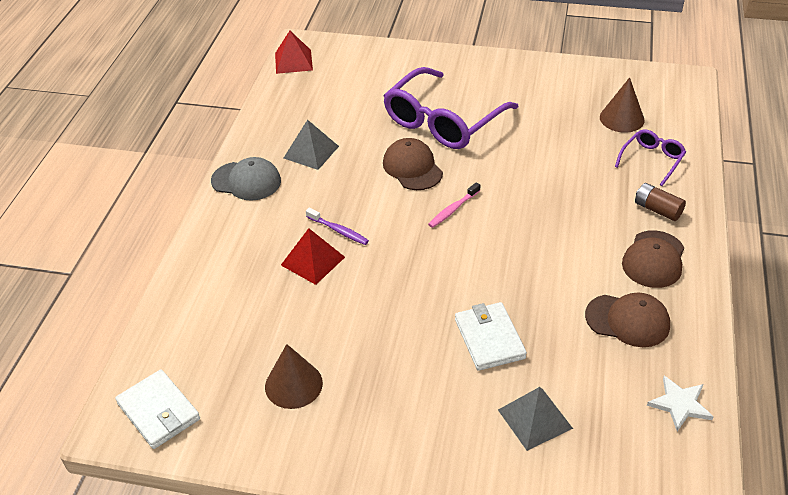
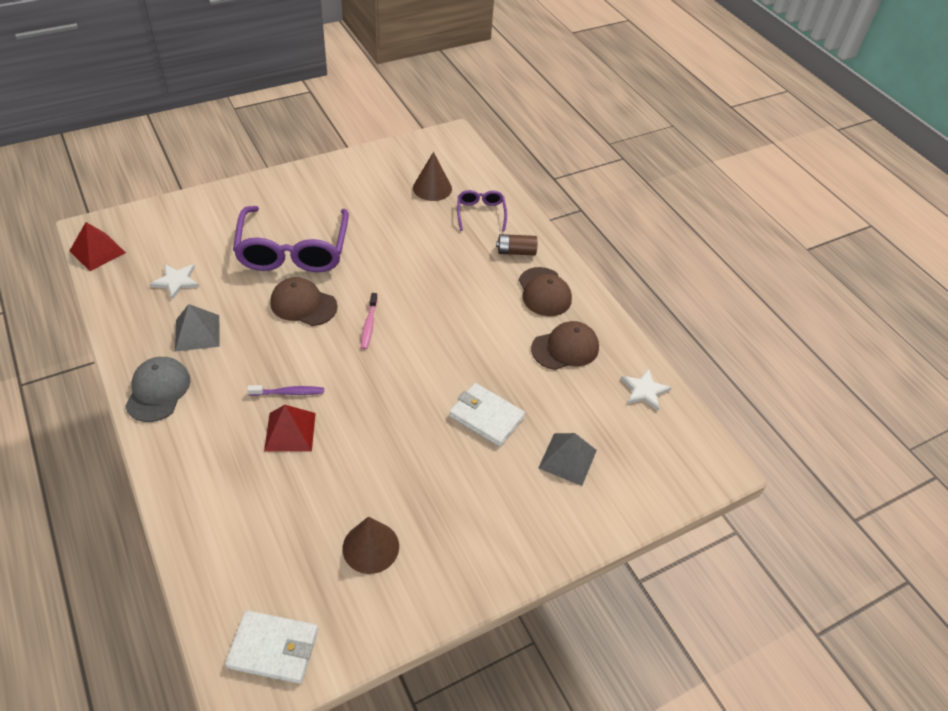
camera: 45 degrees left, 5 degrees up
(246, 181) = (158, 390): grey cap -> grey cap turned 60 degrees counterclockwise
(330, 107) = (176, 281): none -> white star

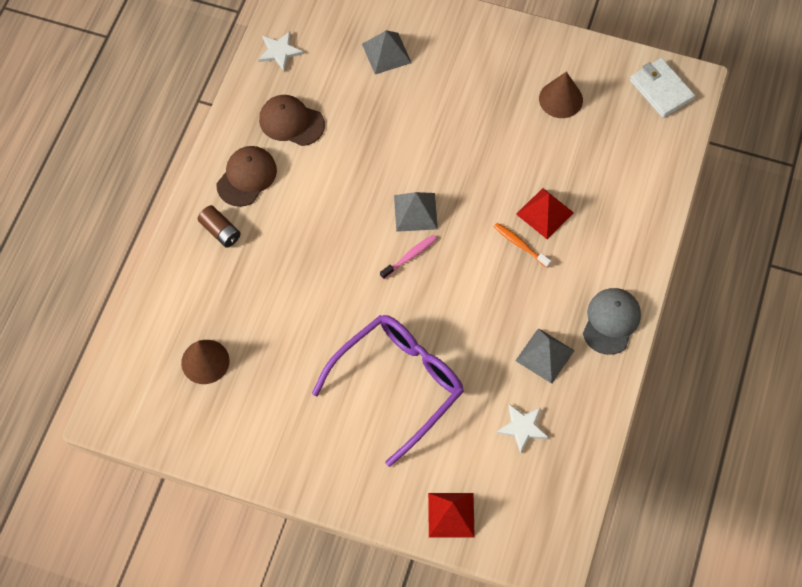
camera: 130 degrees left, 15 degrees up
(97, 251) = (565, 524): red pyramid -> red pyramid (451, 515)
(158, 390) = (611, 321): grey cap -> grey cap turned 150 degrees clockwise
(289, 392) = (520, 244): purple toothbrush -> orange toothbrush
(303, 304) = (441, 317): brown cap -> none
(398, 356) = (415, 212): none -> grey pyramid
(481, 213) = (199, 295): purple glasses -> none
(486, 416) = (405, 119): white wallet -> none

